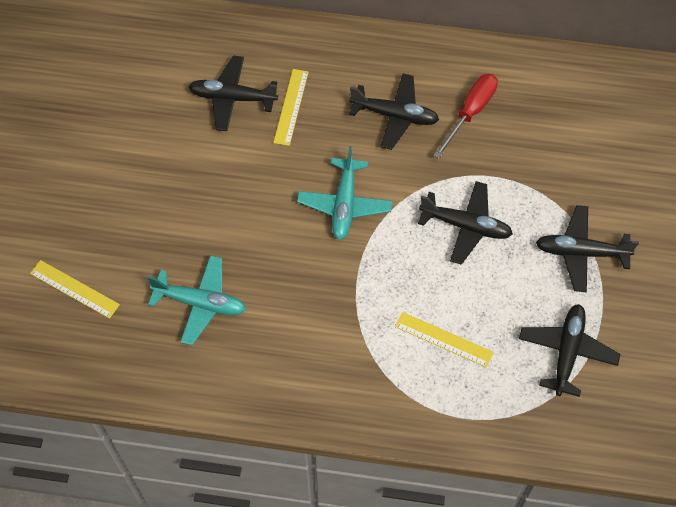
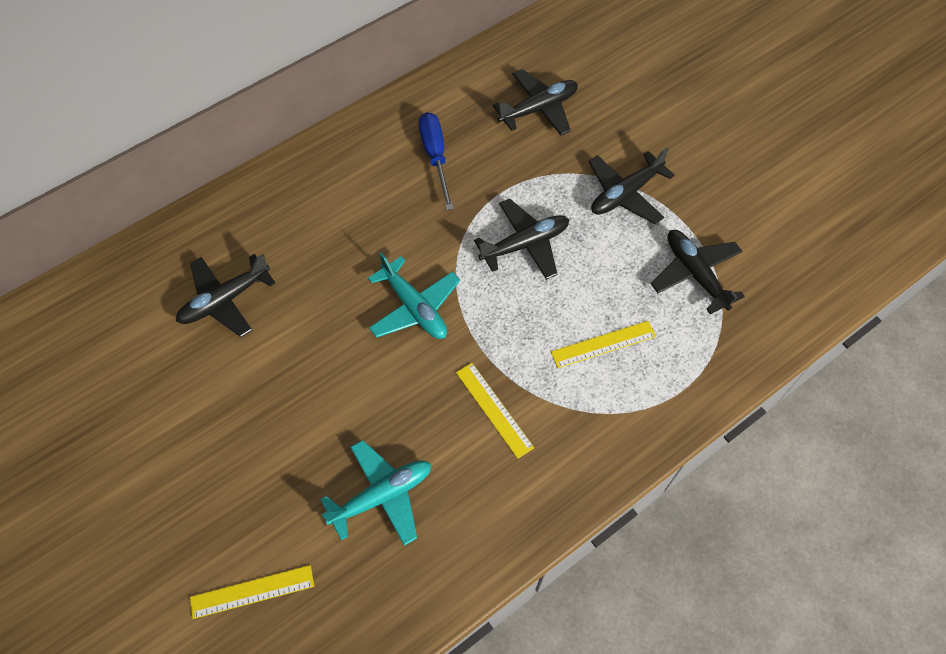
camera: 45 degrees left, 0 degrees up
(291, 107) = (285, 266): yellow ruler -> yellow ruler (494, 409)
(395, 115) = (379, 205): black plane -> black plane (538, 108)
(470, 112) = (435, 157): red screwdriver -> blue screwdriver

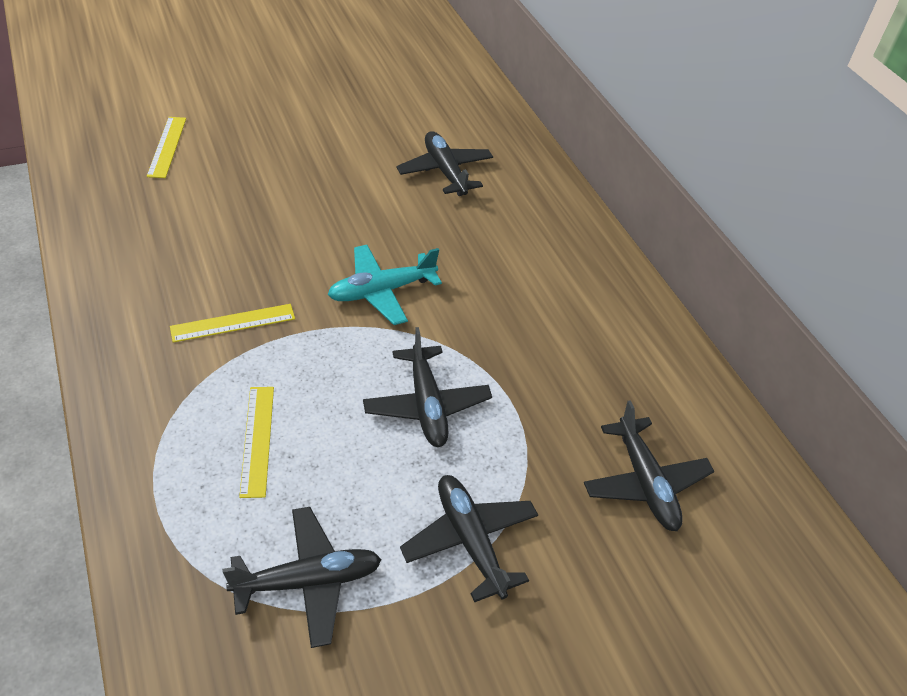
camera: 100 degrees right, 15 degrees down
(382, 495) = (196, 228): turquoise plane -> none
(435, 157) = (582, 354): blue screwdriver -> none

